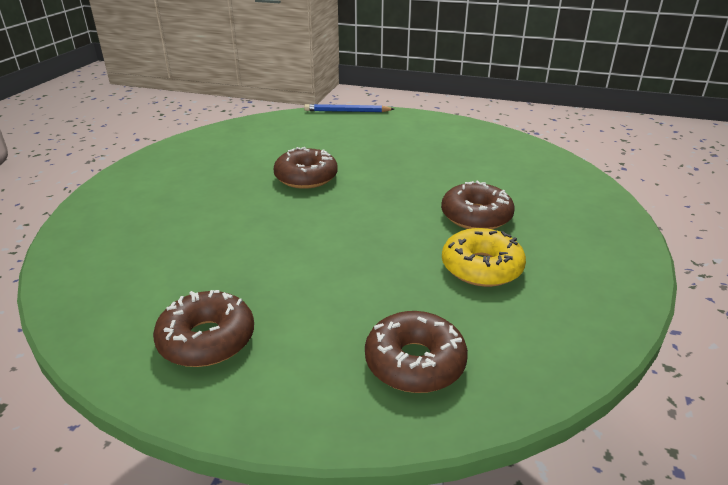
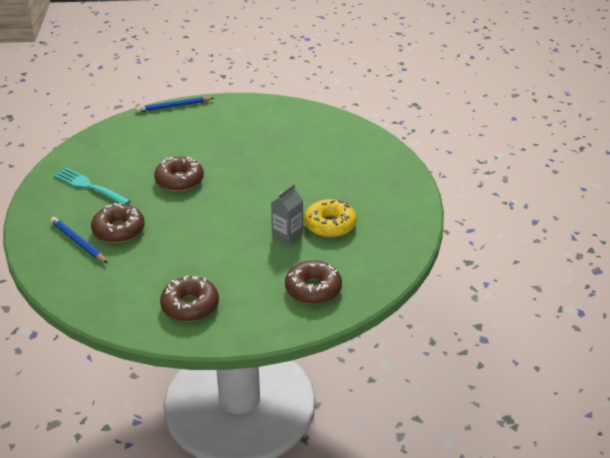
camera: 20 degrees left, 5 degrees up
(136, 220) = (78, 242): none -> blue pencil
(201, 166) = (90, 186): none -> turquoise fork
(411, 267) = (287, 234): none -> grey carton
(476, 216) = (314, 188): brown donut -> brown donut (119, 230)

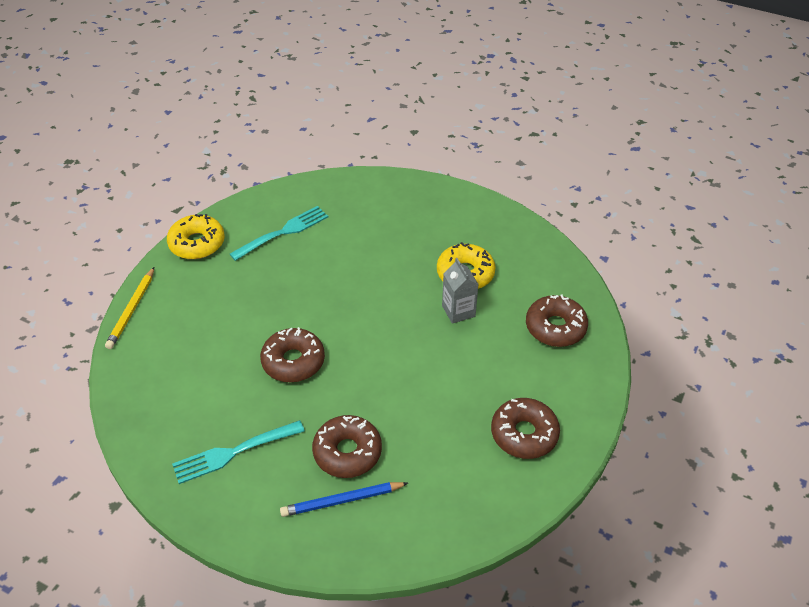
camera: 60 degrees left, 10 degrees up
(173, 106) = (132, 310): blue pencil -> yellow pencil
(251, 105) = (197, 243): none -> yellow donut
(293, 132) = (282, 233): none -> turquoise fork

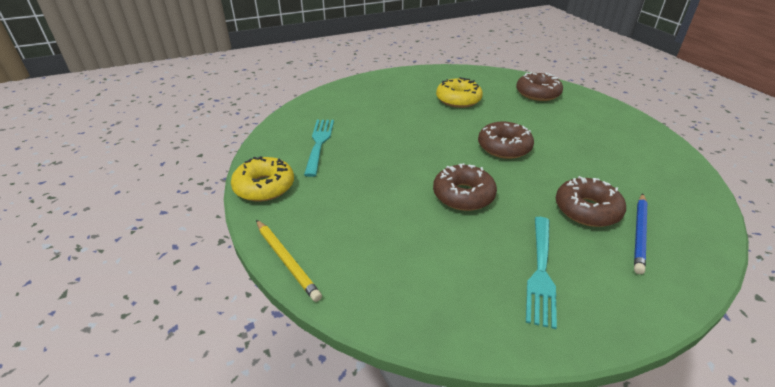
camera: 50 degrees left, 10 degrees down
(458, 311) = (489, 114): grey carton -> none
(524, 434) = (621, 136): brown donut -> brown donut (504, 147)

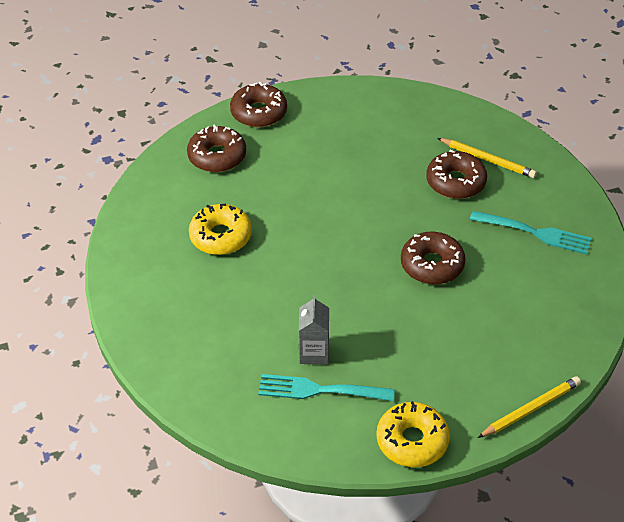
camera: 85 degrees left, 10 degrees up
(354, 139) = (314, 352): none -> grey carton
(504, 147) = (344, 216): brown donut -> brown donut (259, 112)
(639, 234) = (487, 160): blue pencil -> yellow pencil

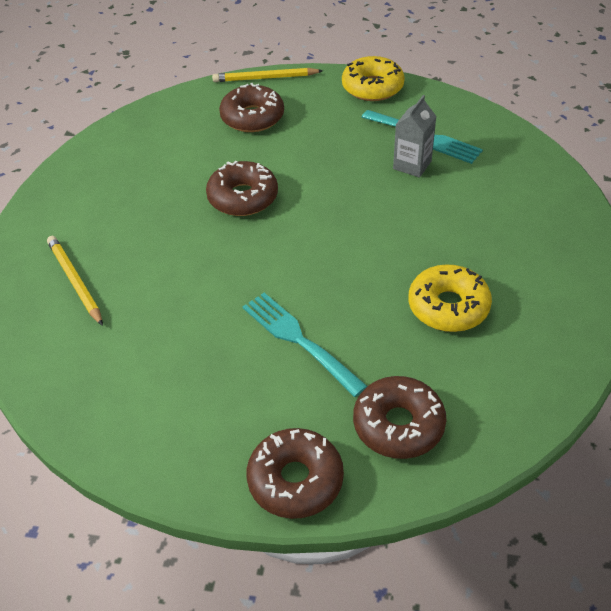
camera: 150 degrees left, 0 degrees up
(455, 182) = (136, 269): brown donut -> brown donut (252, 117)
(534, 233) = (118, 191): turquoise fork -> turquoise fork (300, 341)

